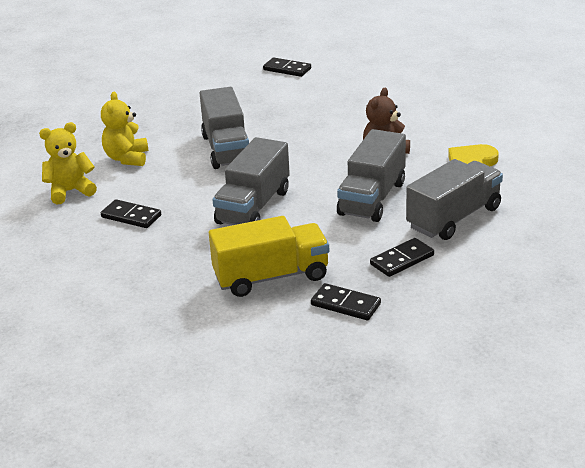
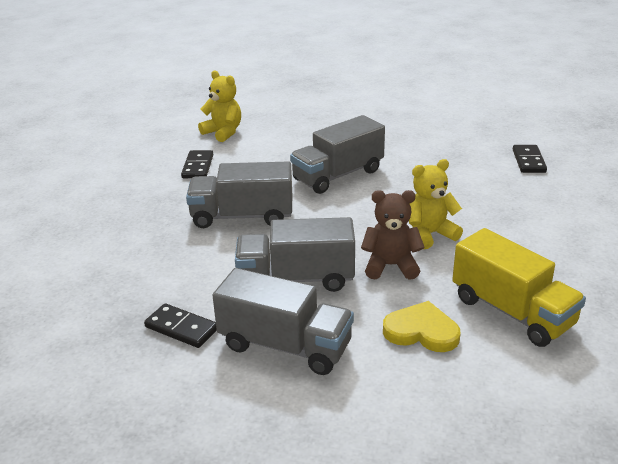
camera: 65 degrees right, 0 degrees up
(127, 158) = (289, 138): yellow teddy bear -> yellow teddy bear (429, 234)
(271, 277) = (126, 257): yellow truck -> yellow truck (512, 311)
(345, 304) = (89, 312): black domino -> none

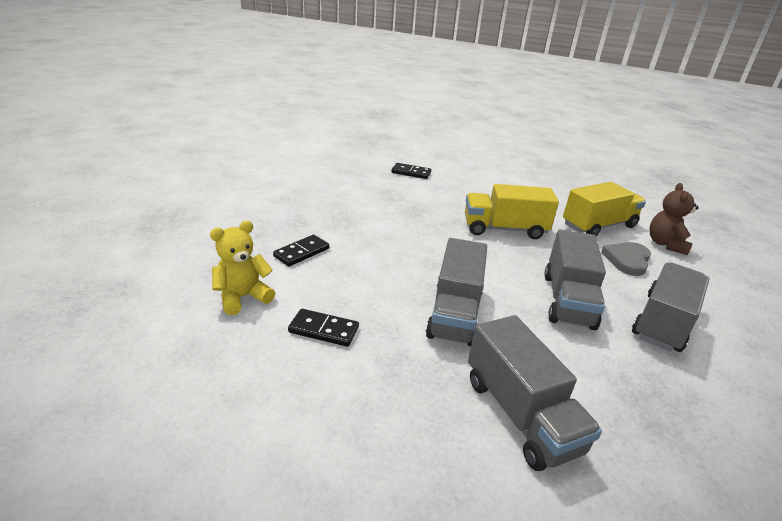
camera: 80 degrees left, 0 degrees up
(181, 328) = (656, 382): black domino -> black domino (302, 252)
(338, 175) = (394, 246): grey truck -> grey truck (520, 414)
(391, 266) = (547, 253): brown teddy bear -> brown teddy bear (665, 244)
(421, 331) = (627, 260): yellow heart -> grey heart
(429, 234) = (504, 229): yellow teddy bear -> yellow truck

